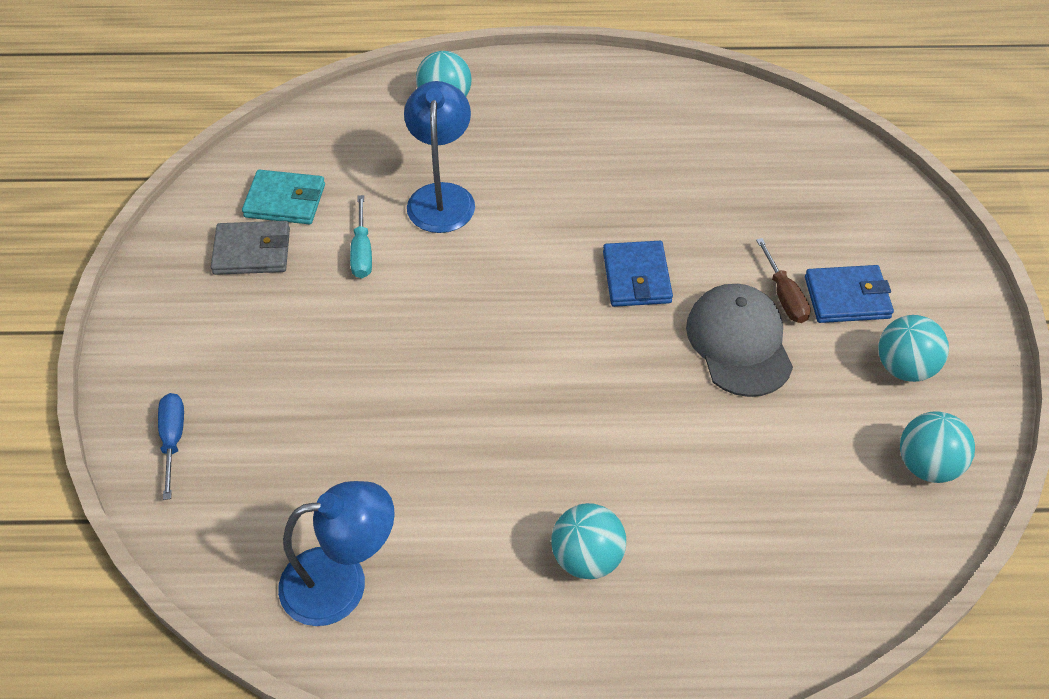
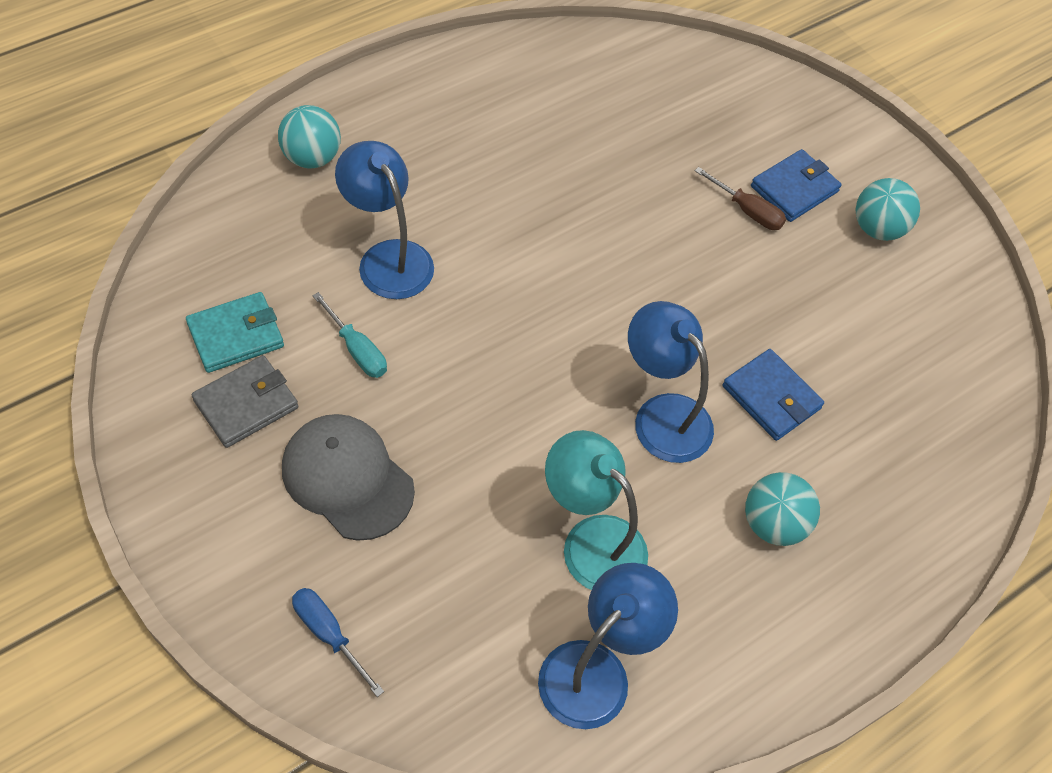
camera: 40 degrees left, 5 degrees up
(421, 484) = (591, 541): none -> turquoise lamp
(563, 420) = (662, 415): none -> blue lamp
(636, 277) = (620, 252): blue wallet -> blue wallet (771, 397)
(739, 342) = (744, 270): grey cap -> grey cap (347, 478)
(927, 465) = (950, 302): turquoise ball -> none

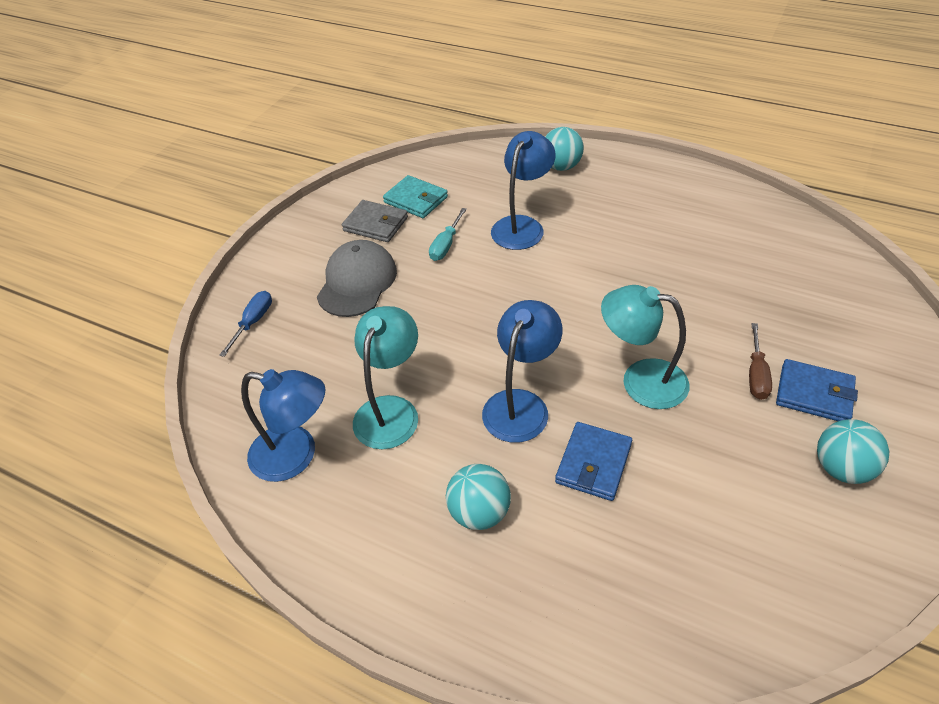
camera: 70 degrees right, 10 degrees down
(697, 299) = (640, 380): none -> turquoise lamp

